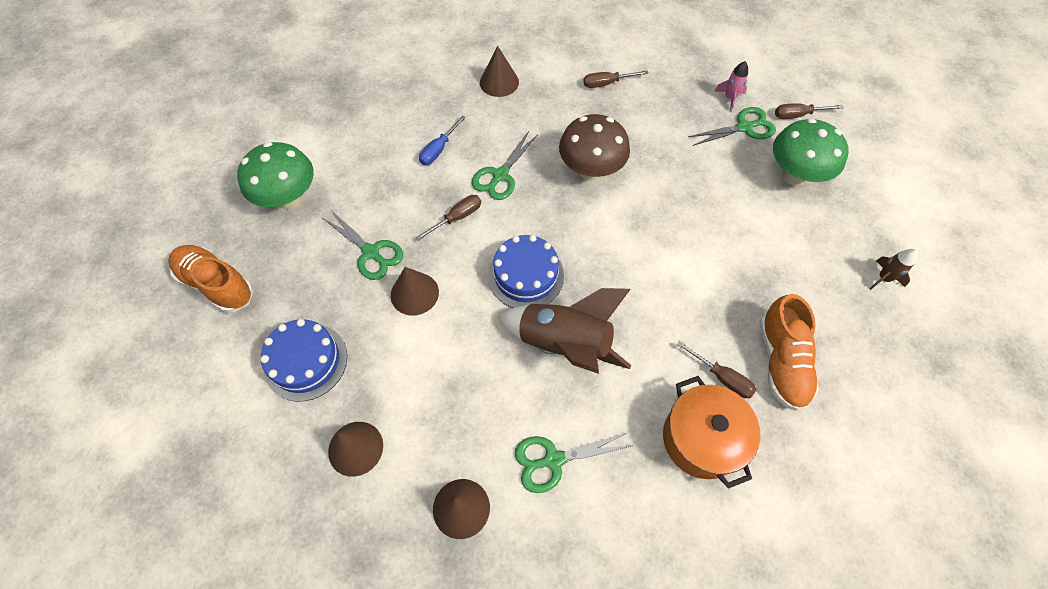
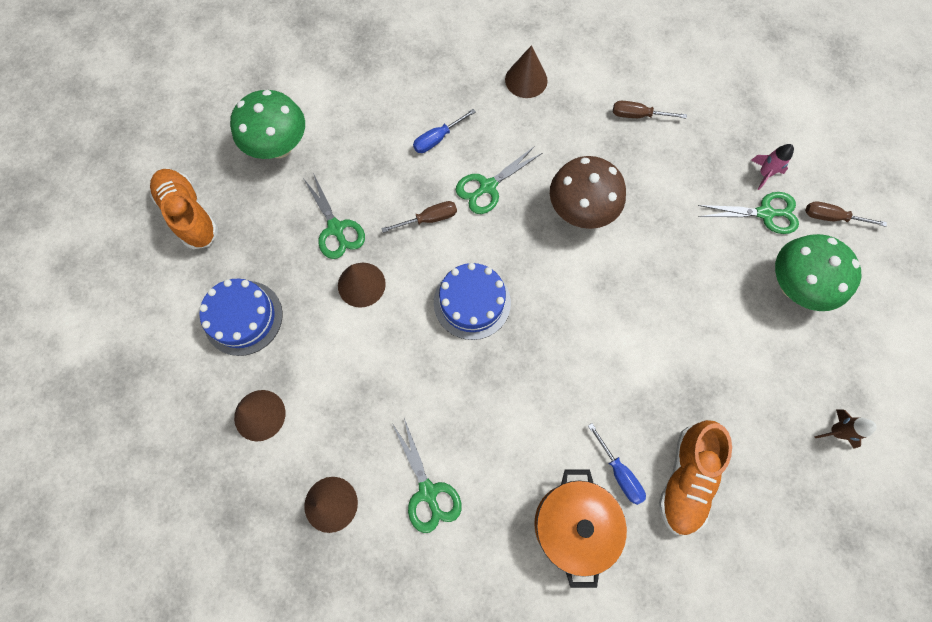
camera: 20 degrees right, 10 degrees up
(553, 460) = (428, 492): green scissors -> green scissors turned 120 degrees counterclockwise
(564, 344) = (481, 384): brown rocket -> none
(722, 377) = (619, 473): brown screwdriver -> blue screwdriver

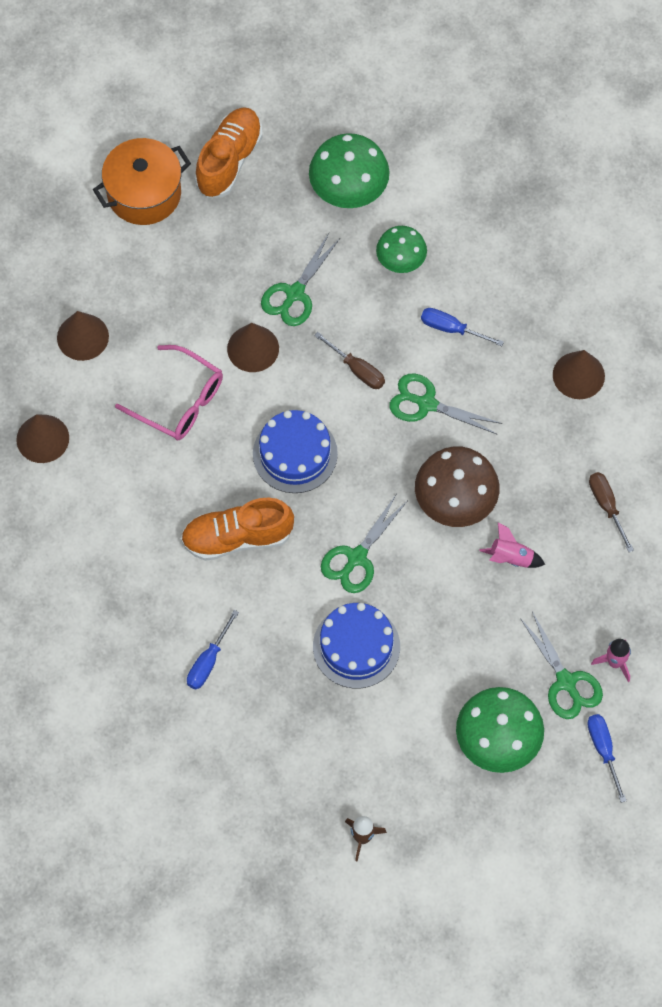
camera: 60 degrees right, 5 degrees down
(243, 317) = (160, 269): blue cake -> blue cake (356, 646)
(361, 143) = (400, 262): none -> green mushroom
(371, 366) = (180, 402): none -> pink glasses
(428, 492) = (98, 510): green scissors -> green scissors (356, 557)
(573, 524) = (139, 644): orange pot -> orange pot (144, 194)
(645, 197) = (511, 558): none -> pink rocket
(685, 478) = (237, 721): orange shoe -> orange shoe (237, 537)
(831, 217) = (603, 750): brown screwdriver -> blue screwdriver

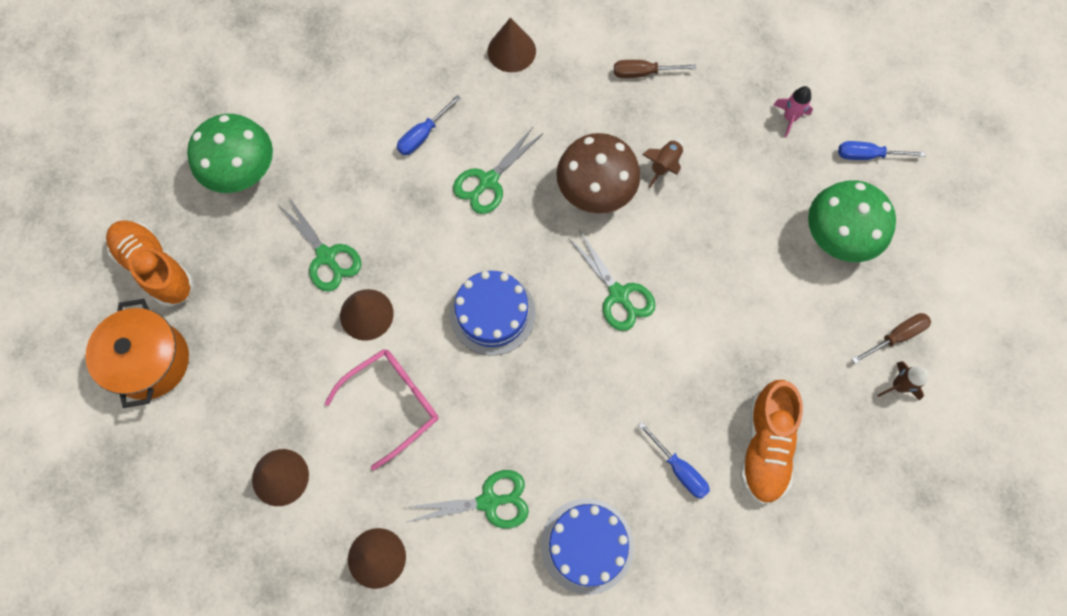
camera: 70 degrees left, 5 degrees up
(237, 537) = (559, 397): orange shoe -> orange shoe (765, 446)
(356, 646) = (707, 326): blue cake -> blue cake (587, 545)
(357, 369) = (429, 228): brown screwdriver -> brown screwdriver (896, 336)
(400, 262) = (337, 153): green mushroom -> none
(511, 558) = (664, 165): pink rocket -> brown rocket
(566, 682) = (796, 162): green scissors -> green scissors (489, 501)

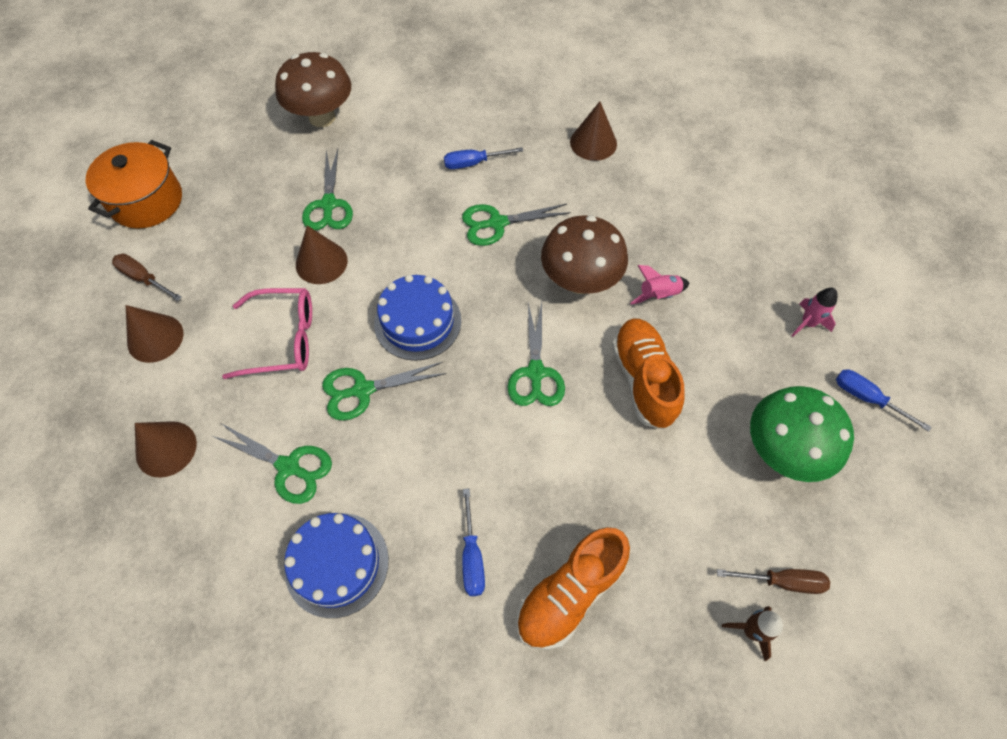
camera: 35 degrees right, 10 degrees down
(156, 268) = (208, 144): orange shoe -> orange shoe (643, 380)
(244, 173) = (322, 117): green mushroom -> brown mushroom
(495, 401) = (363, 390): none -> green scissors
(643, 73) = (693, 215): brown screwdriver -> brown screwdriver (143, 278)
(664, 165) = (658, 295): brown rocket -> pink rocket

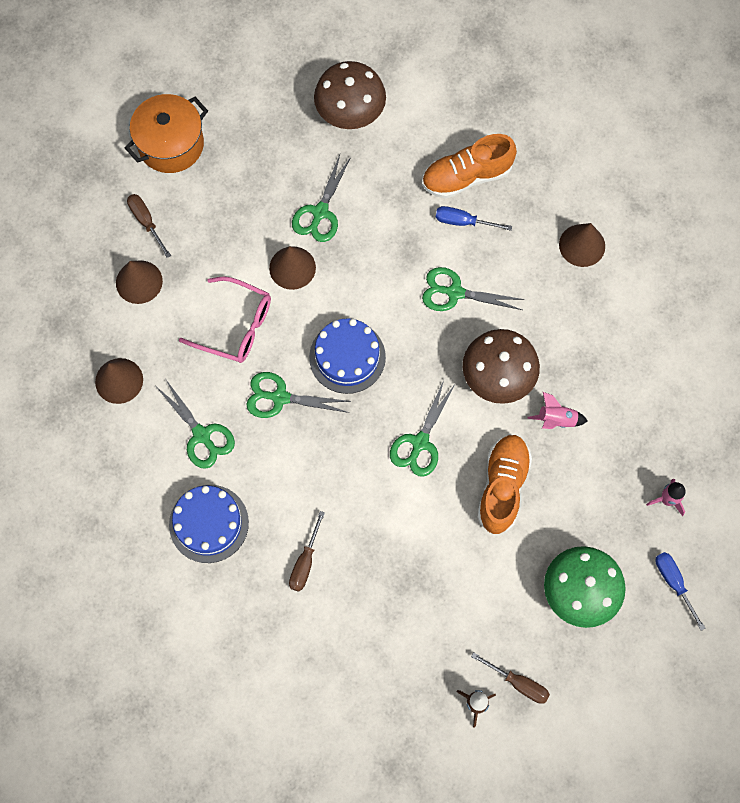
camera: 25 degrees right, 10 degrees up
(472, 556) = (305, 562): blue screwdriver -> brown screwdriver
(570, 593) = (361, 619): orange shoe -> orange shoe (466, 176)

